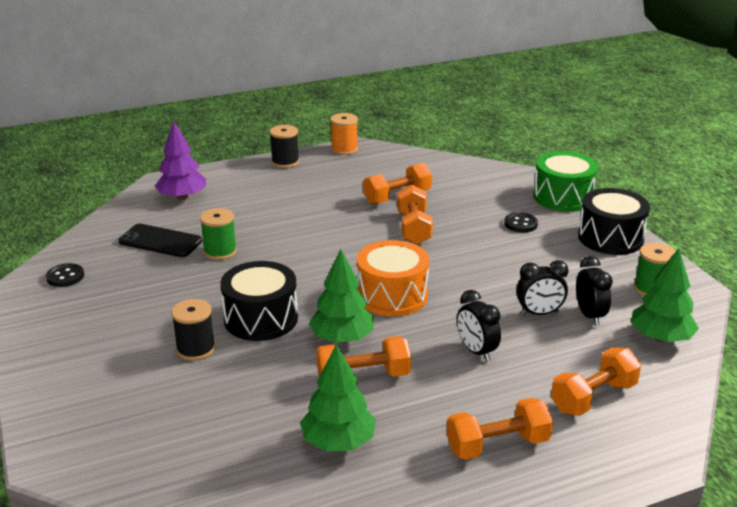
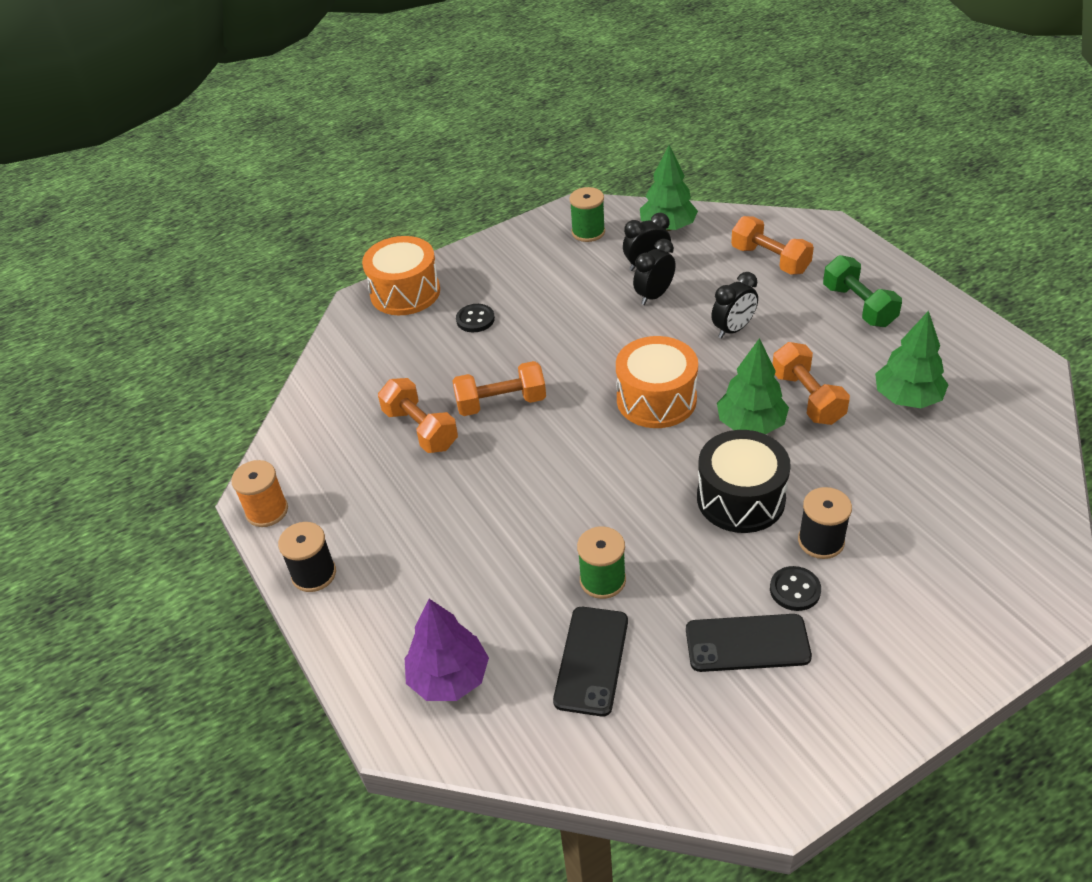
camera: 95 degrees left, 15 degrees up
(65, 277) = (720, 748): black button -> black button (795, 590)
(130, 299) = (747, 643): none -> black phone
(497, 445) = (858, 306): orange dumbbell -> green dumbbell
(539, 313) = (654, 296): black clock -> black clock turned 120 degrees counterclockwise
(563, 197) = (405, 292): green drum -> orange drum
(610, 238) = (495, 257): black drum -> none

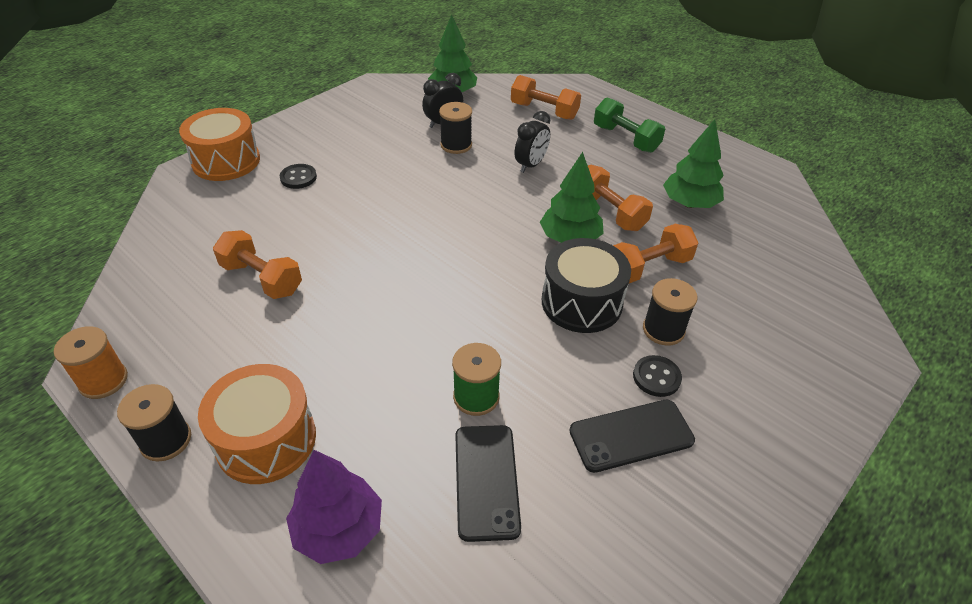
camera: 20 degrees left, 0 degrees up
(501, 403) = (338, 246): orange dumbbell -> orange dumbbell (648, 267)
(588, 232) = (386, 101): green spool -> none
(654, 296) = (456, 145): black clock -> black spool
(656, 399) = (481, 227): orange drum -> orange drum (266, 439)

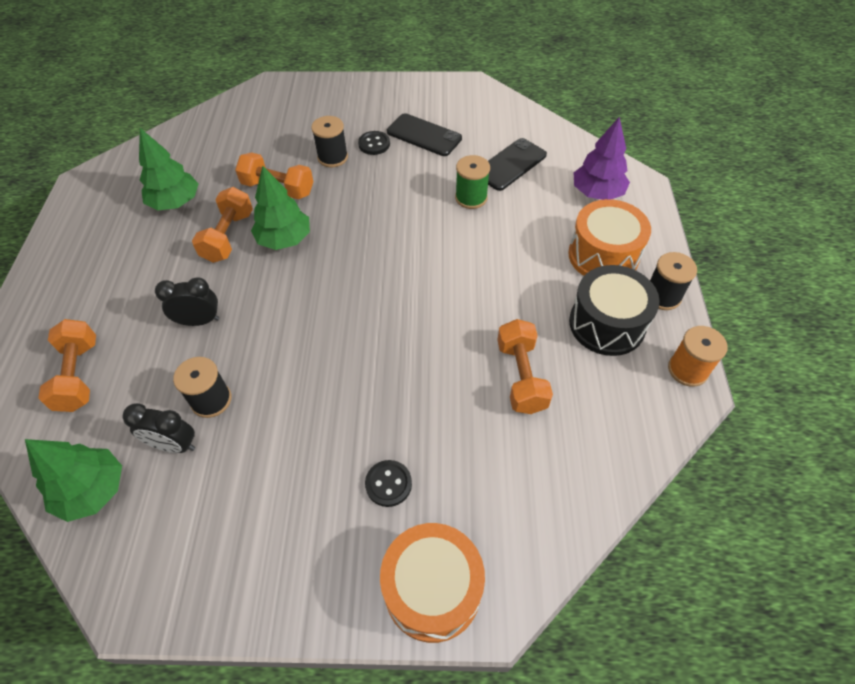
camera: 130 degrees left, 10 degrees up
(581, 302) = (347, 199): black drum -> black drum (607, 324)
(625, 139) = (94, 284): green dumbbell -> none

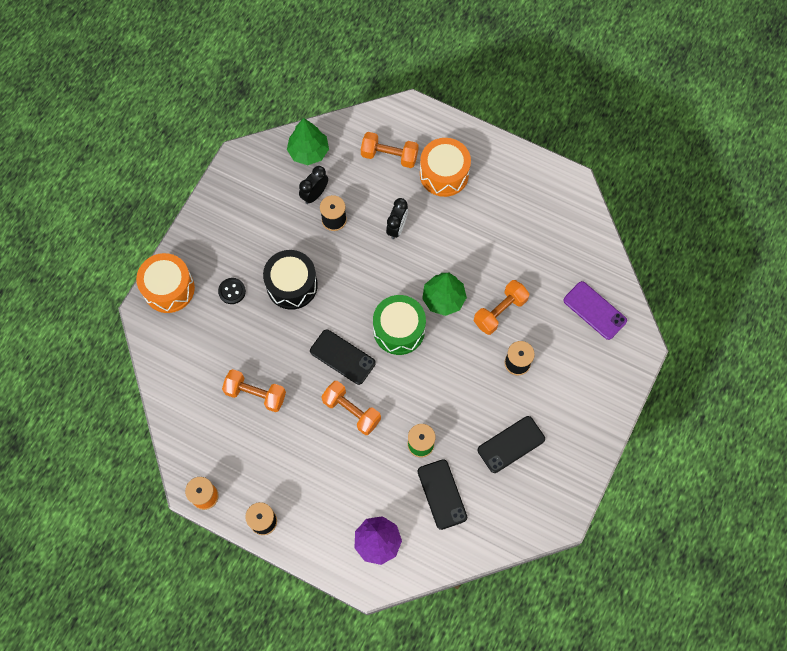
camera: 115 degrees right, 15 degrees up
(175, 202) = (518, 239): green tree -> none
(228, 236) = (465, 264): orange dumbbell -> orange dumbbell (351, 411)
(243, 123) = (594, 310): none -> purple phone
(346, 264) = (399, 330): none -> green drum
(374, 144) = (518, 400): black button -> none
(413, 305) = (342, 357): none -> black phone
(603, 255) = (317, 505): orange drum -> orange drum (444, 174)
(607, 324) = (262, 469): black drum -> black drum (292, 285)

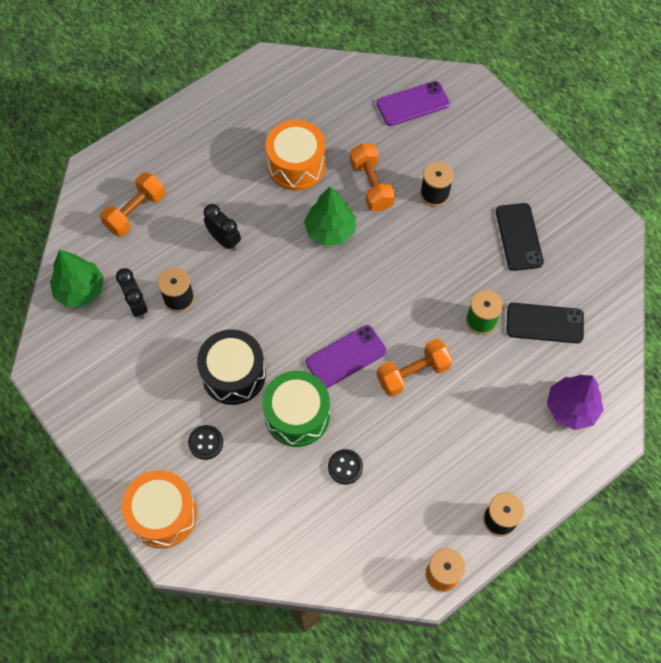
camera: 65 degrees left, 5 degrees down
(255, 394) = (345, 467): orange dumbbell -> black button
(342, 357) = (346, 357): black phone -> purple phone
(399, 330) = (343, 287): green drum -> green drum (297, 415)
(444, 174) = (188, 170): orange drum -> orange drum (296, 165)

